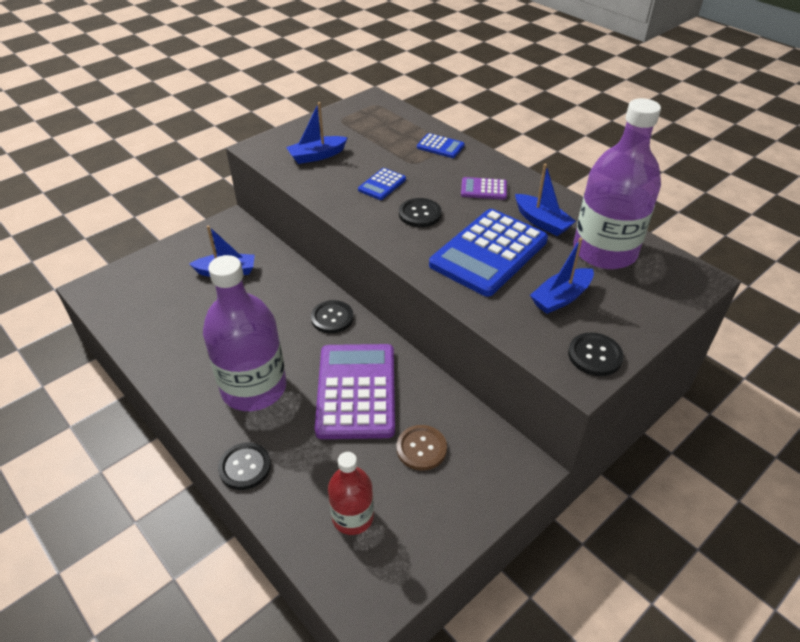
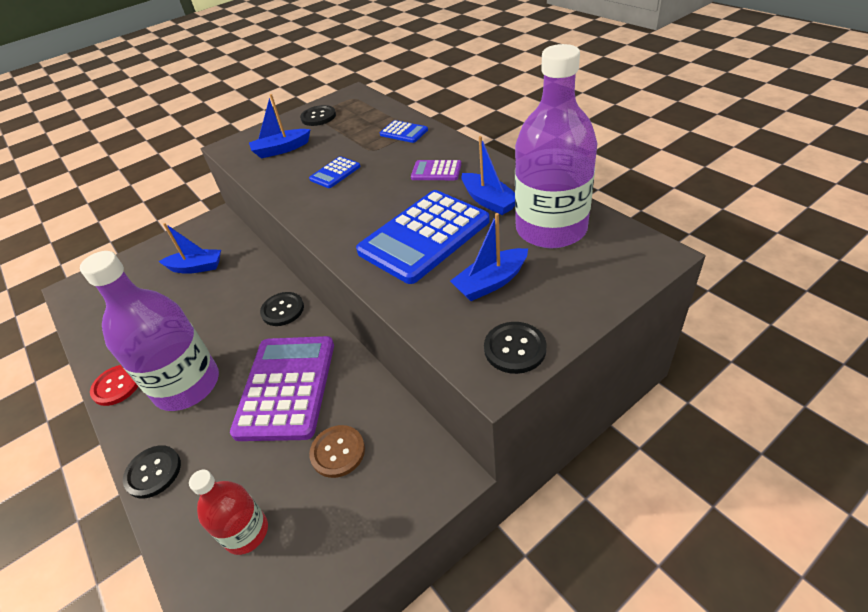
camera: 10 degrees right, 0 degrees up
(179, 387) = (117, 386): none -> red button
(420, 214) = (364, 200): black button -> black button (318, 117)

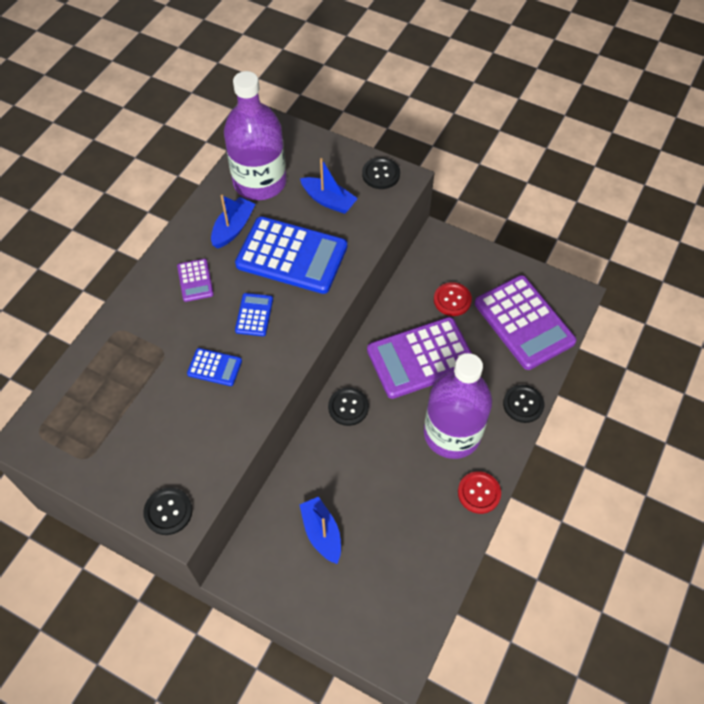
camera: 120 degrees left, 15 degrees up
(246, 532) = (524, 322): red bottle -> purple calculator
(281, 149) = (177, 451): blue boat -> none
(318, 117) = (93, 450): black button -> black button (168, 511)
(338, 452) = (452, 300): brown button -> red button
(404, 132) = (124, 337): blue calculator -> blue calculator (254, 315)

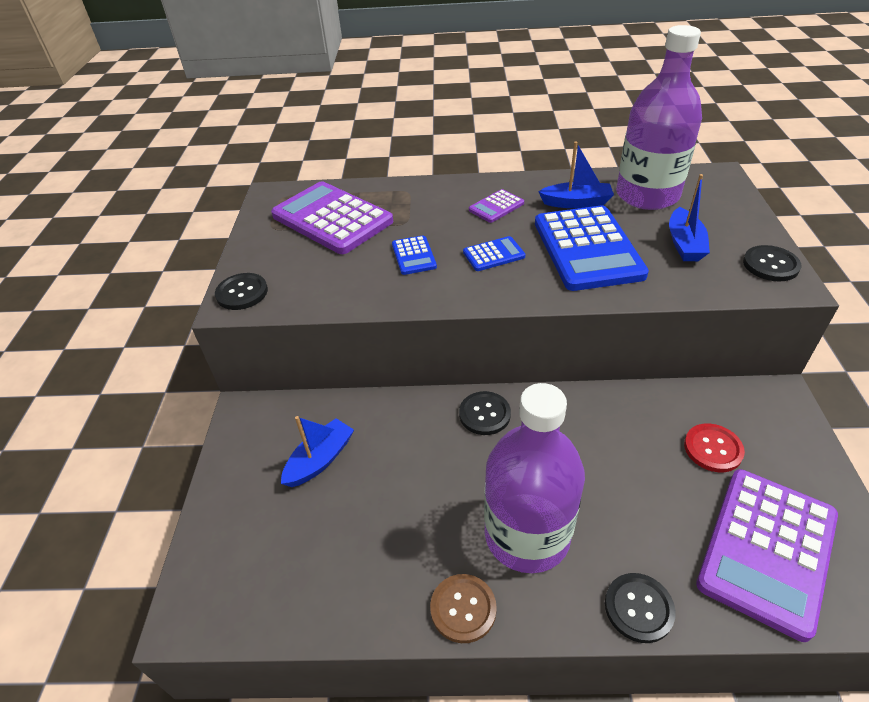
camera: 65 degrees right, 15 degrees down
(421, 358) = (602, 453): purple calculator -> purple calculator (332, 219)
(479, 493) = (463, 609): red button -> brown button

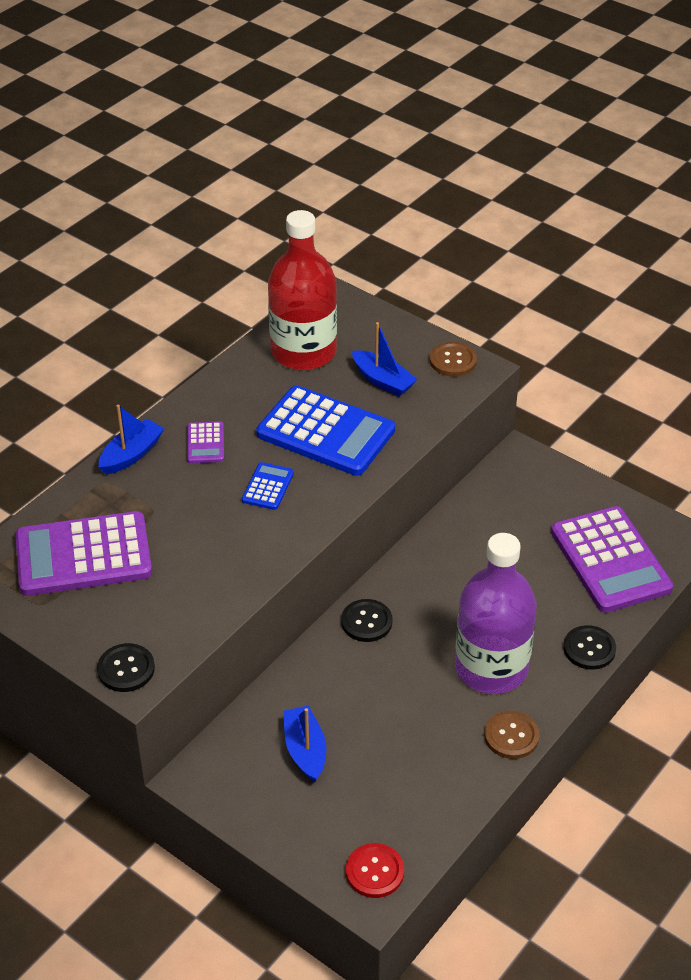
camera: 55 degrees left, 0 degrees up
(414, 256) = (210, 533): blue calculator -> none
(576, 203) = (262, 395): blue boat -> blue boat (131, 454)
(647, 195) = (303, 352): purple bottle -> red bottle
(713, 449) = (523, 524): red button -> red button (374, 872)
(770, 265) = (453, 361): black button -> brown button

